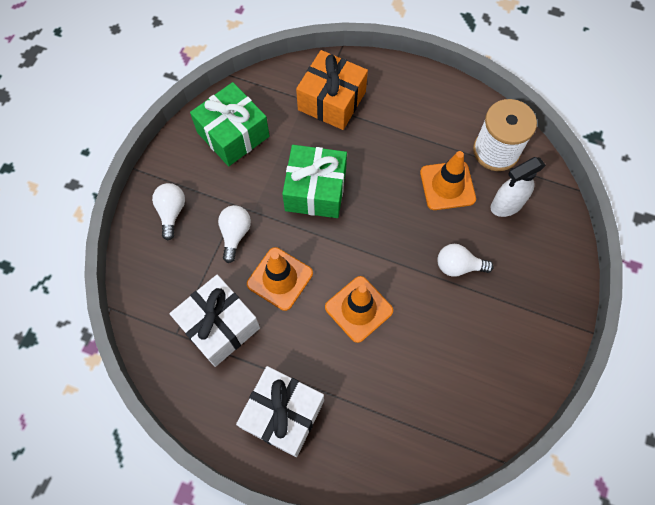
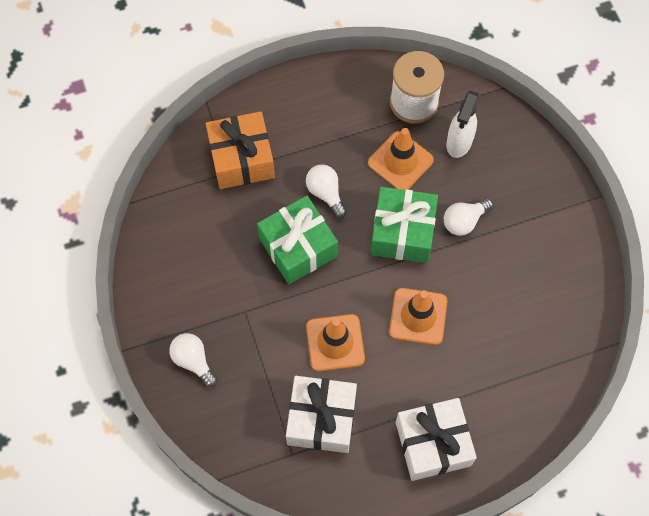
camera: 40 degrees left, 0 degrees up
(233, 134) = (183, 253): green gift -> green gift (402, 233)
(235, 234) = (265, 336): white light bulb -> white light bulb (325, 193)

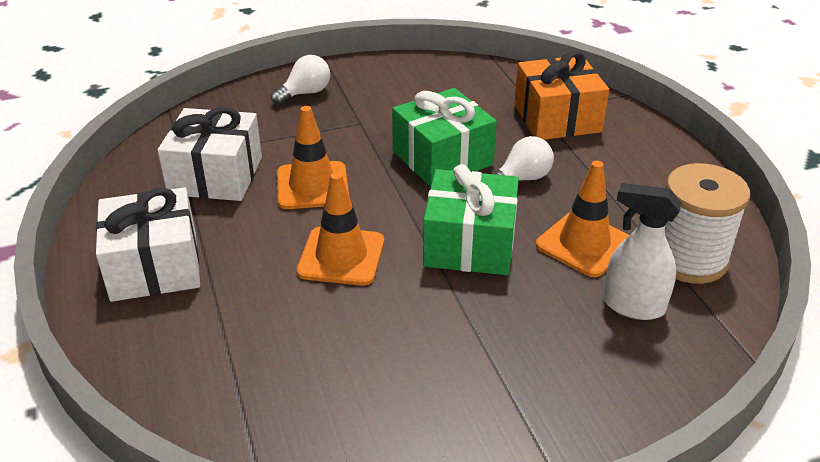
camera: 90 degrees right, 30 degrees down
(464, 221) = (494, 307): white light bulb -> none

